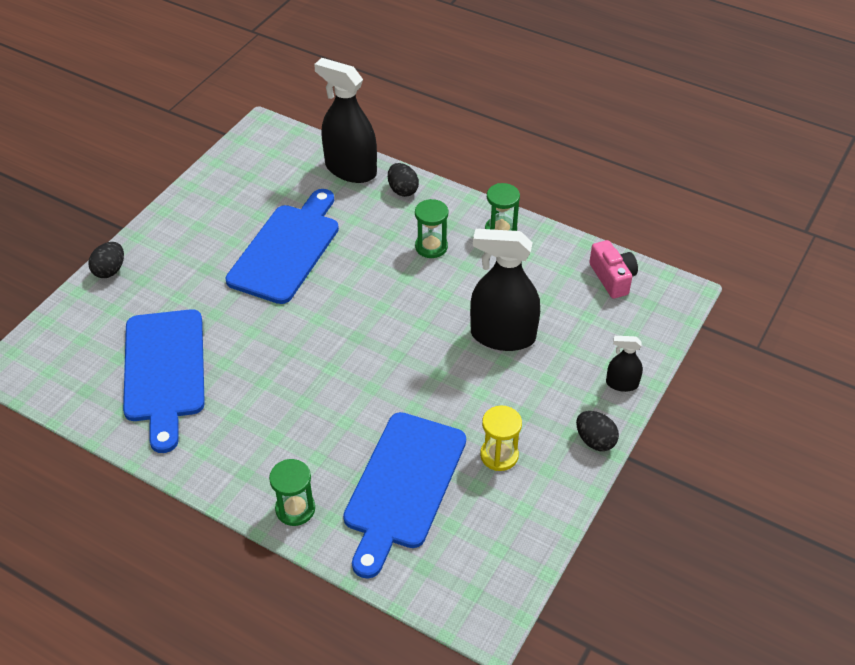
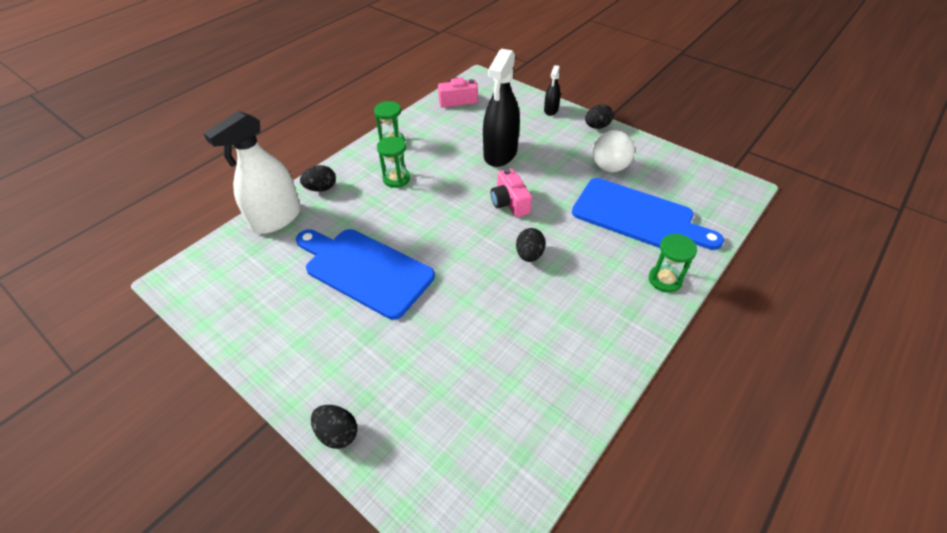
camera: 80 degrees left, 0 degrees up
(164, 371) = (503, 375): blue cutting board -> none
(322, 379) = (529, 255): none -> black egg
(350, 169) = (276, 218): black spray bottle -> white spray bottle
(407, 354) = (509, 203): none -> pink camera
(499, 455) = (609, 167): yellow hourglass -> white ball

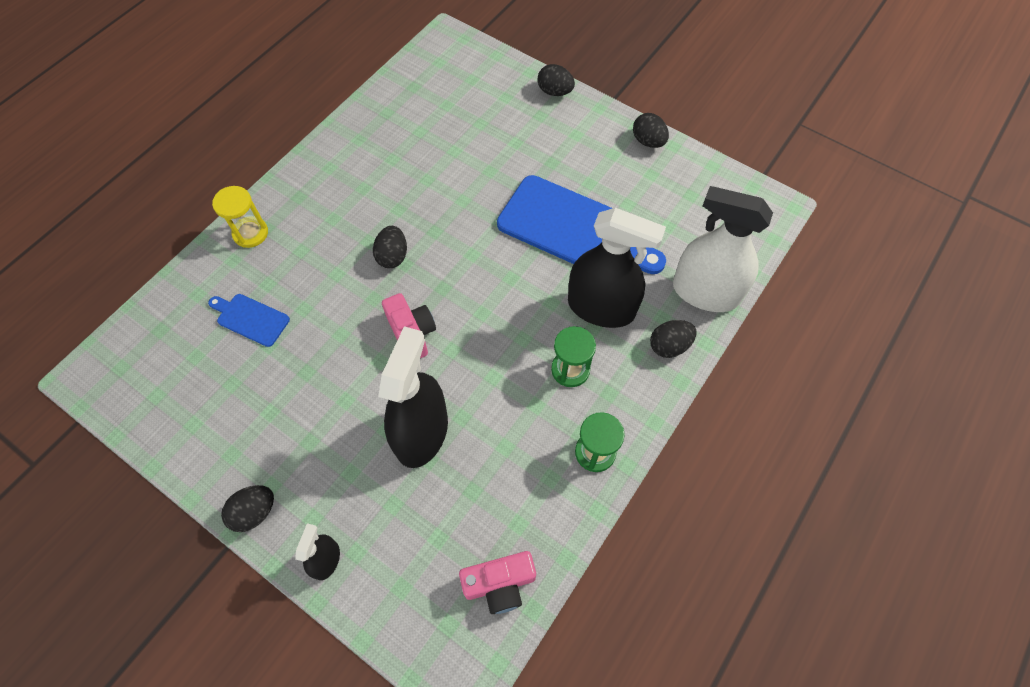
camera: 175 degrees right, 15 degrees up
(255, 355) = (648, 141): none -> black egg
(276, 218) = (705, 292): white spray bottle -> white spray bottle turned 105 degrees counterclockwise
(362, 212) = (601, 307): none -> black spray bottle
(609, 167) = (262, 409): white ball -> none
(637, 216) = (250, 319): blue cutting board -> blue cutting board, size x0.47
(665, 280) = (250, 233): green hourglass -> yellow hourglass

